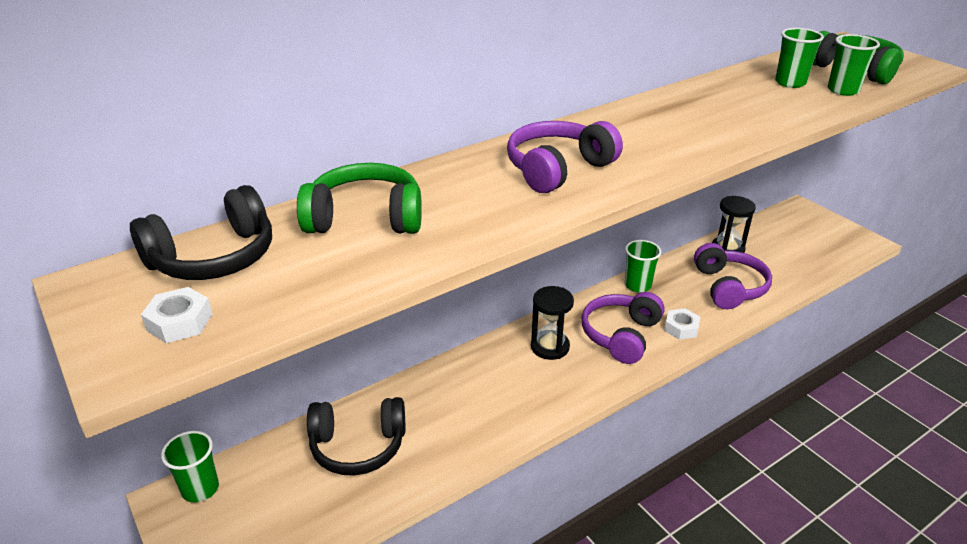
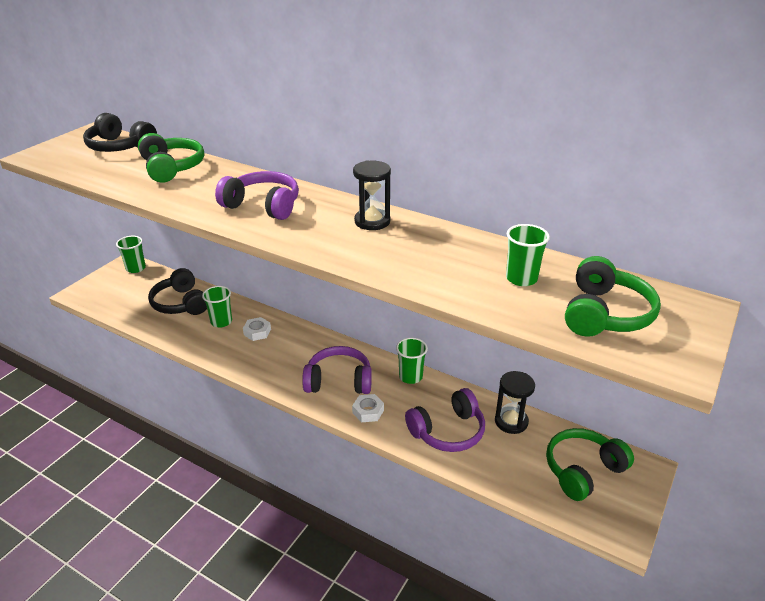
camera: 65 degrees right, 0 degrees up
(179, 322) = (66, 155): white nut -> white nut (257, 332)
(550, 347) = (305, 350): black hourglass -> black hourglass (372, 221)
(797, 235) = (582, 470): none -> green headphones
(843, 90) = (532, 309): green cup -> green cup (221, 322)

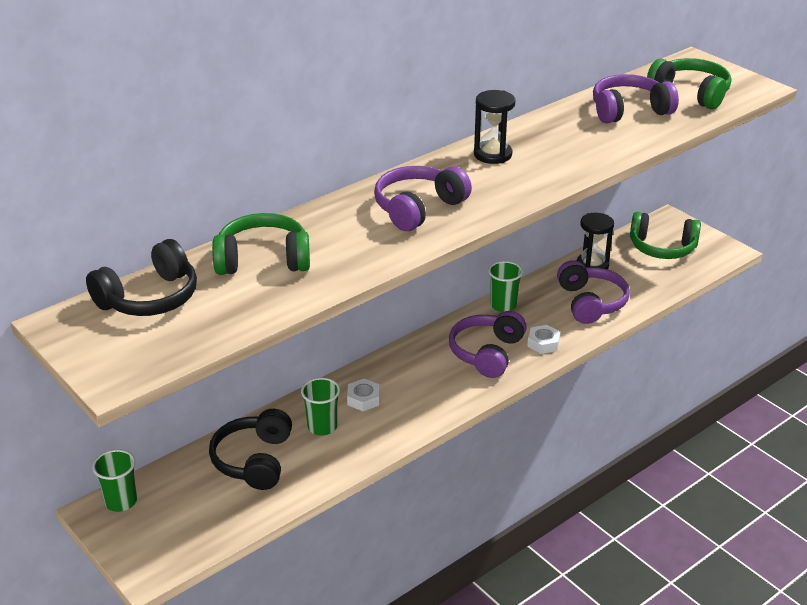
camera: 70 degrees left, 0 degrees up
(180, 303) = (254, 460): black headphones -> black headphones turned 105 degrees clockwise
(521, 278) = (629, 110): green cup -> purple headphones
(582, 470) = (662, 248): green headphones -> green headphones turned 60 degrees counterclockwise

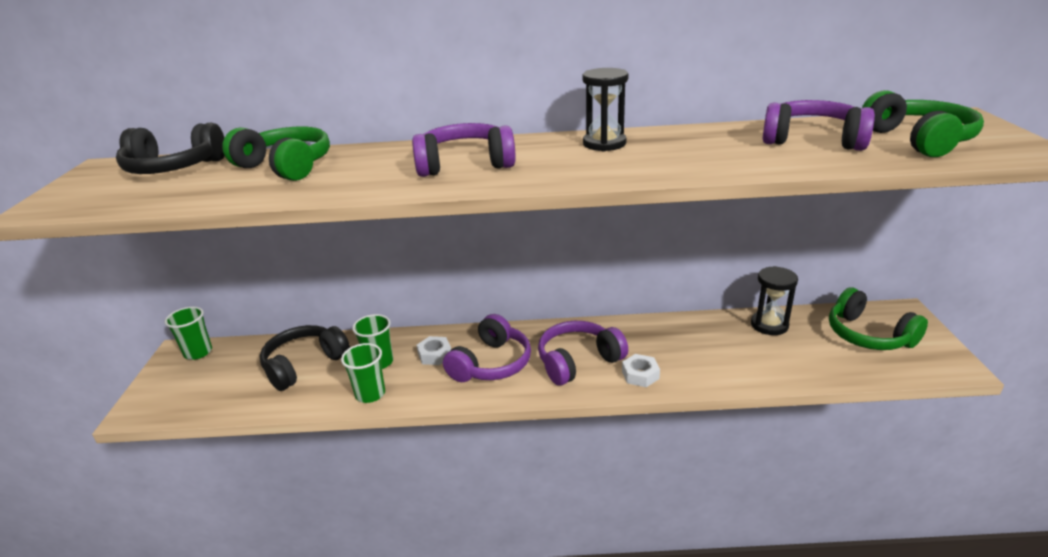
camera: 40 degrees right, 5 degrees down
(503, 305) = (640, 328): green cup -> green cup (370, 394)
(591, 302) = (731, 357): purple headphones -> purple headphones (491, 364)

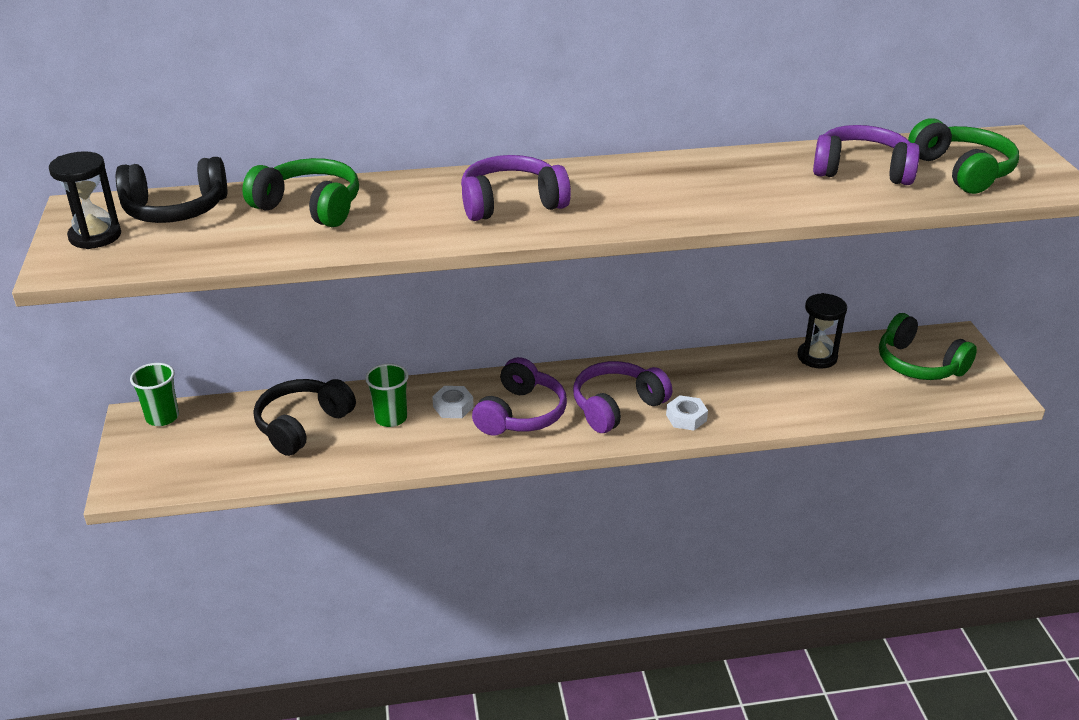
camera: 10 degrees left, 5 degrees up
(370, 394) = (394, 453): green cup -> none
(604, 144) = (651, 174): black hourglass -> black hourglass (95, 236)

